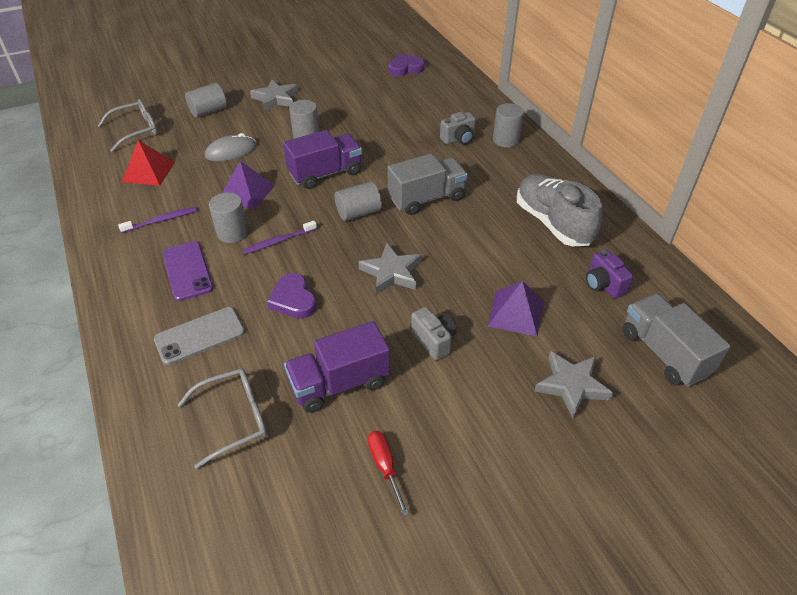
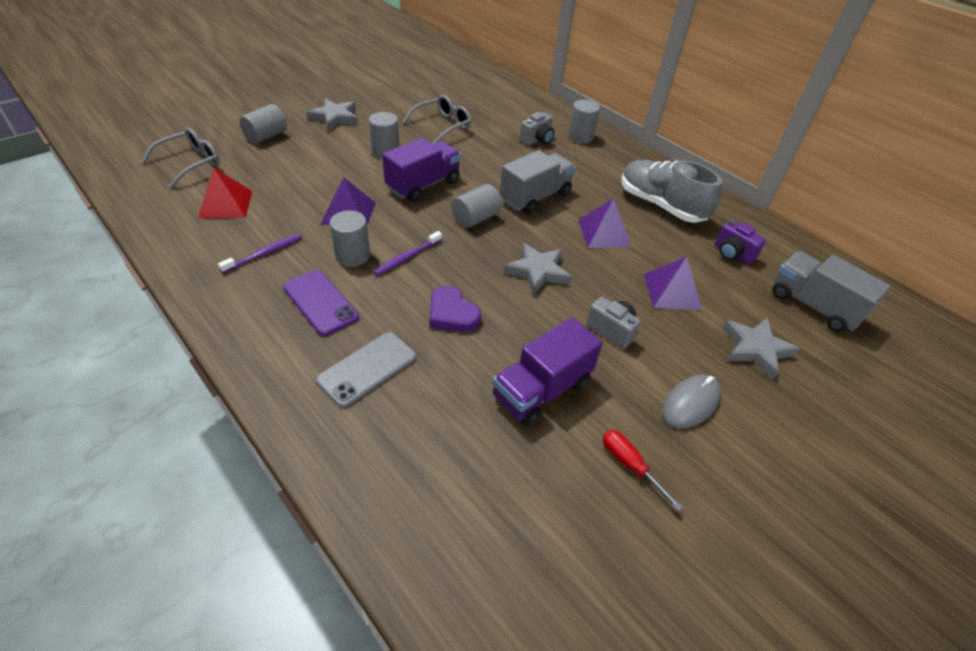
camera: 20 degrees left, 0 degrees up
(231, 151) = (311, 174): grey mouse -> grey mouse (690, 403)
(234, 419) = (449, 451): grey glasses -> grey glasses (442, 126)
(405, 68) = (453, 80): purple heart -> none
(477, 244) = (604, 233): none -> purple pyramid

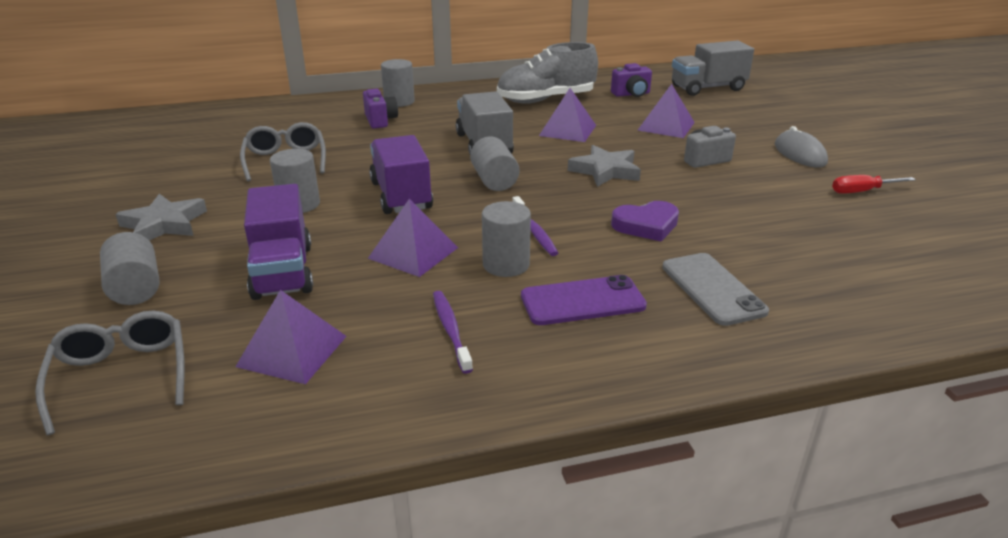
camera: 60 degrees left, 15 degrees down
(225, 204) = (292, 351): red pyramid -> purple pyramid
(537, 140) = (380, 121): grey camera -> purple camera
(542, 390) = (770, 206): purple truck -> purple truck (283, 271)
(755, 349) = (747, 118): grey star -> none

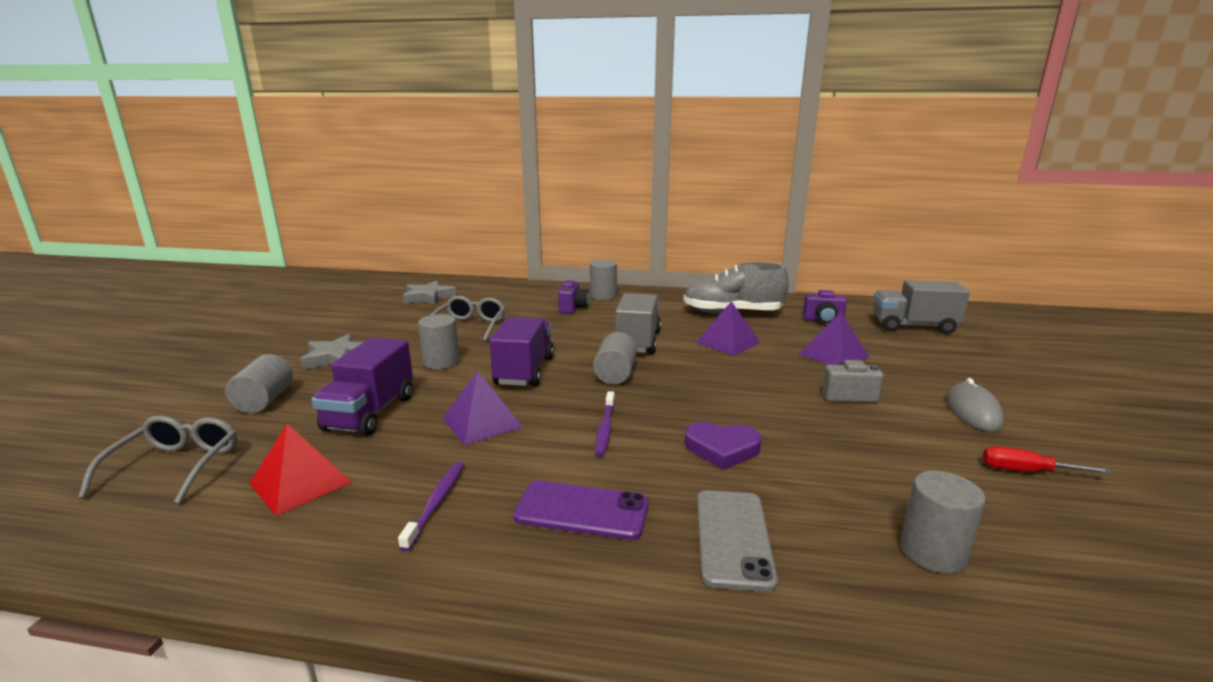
camera: 25 degrees right, 10 degrees down
(292, 351) = (301, 482): purple pyramid -> red pyramid
(506, 265) = (547, 453): grey cylinder -> grey cylinder (932, 552)
(605, 171) = (729, 386): grey star -> grey star (428, 297)

